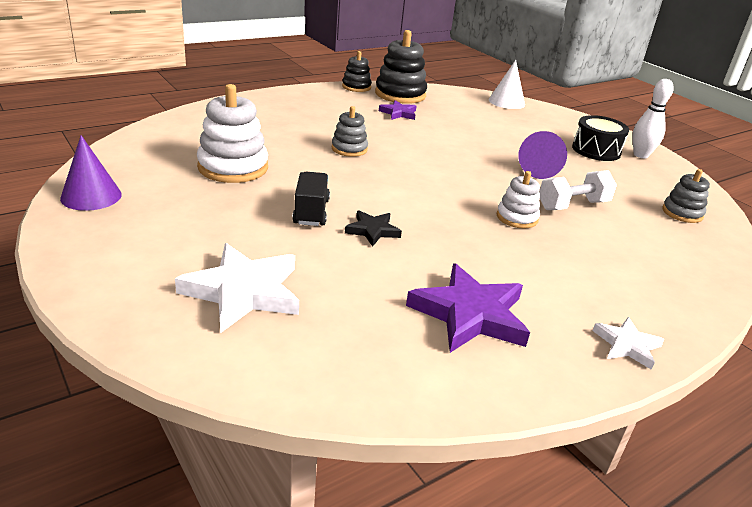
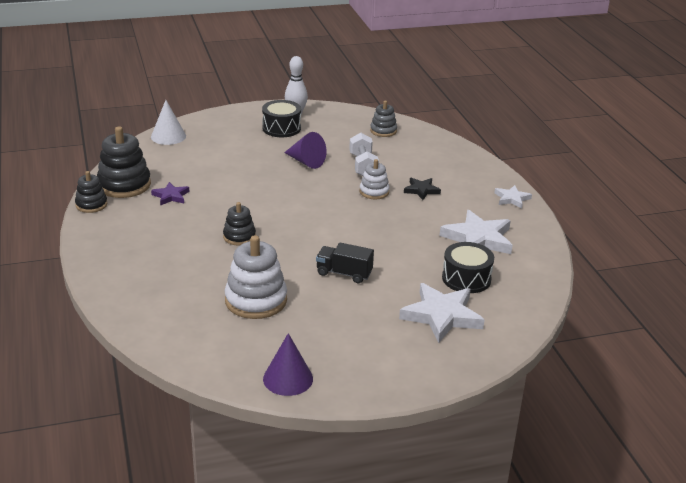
camera: 70 degrees left, 0 degrees up
(349, 149) = (239, 237): grey stacking toy -> black stacking toy
(350, 309) = (466, 278): none -> black drum
(372, 230) = (377, 252): black star -> black star (421, 190)
(470, 314) = (478, 239): purple star -> white star

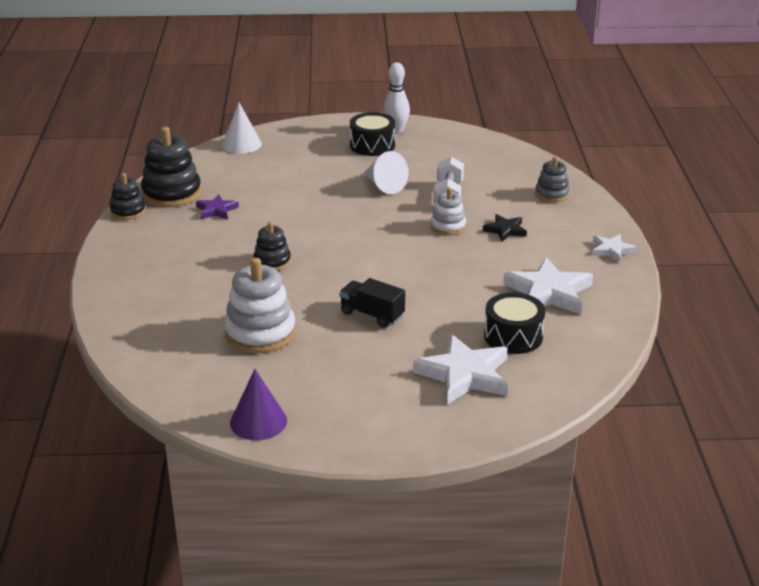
camera: 15 degrees right, 0 degrees up
(306, 161) = (384, 185): purple cone -> white cone
(383, 131) = (490, 158): grey stacking toy -> grey stacking toy (552, 194)

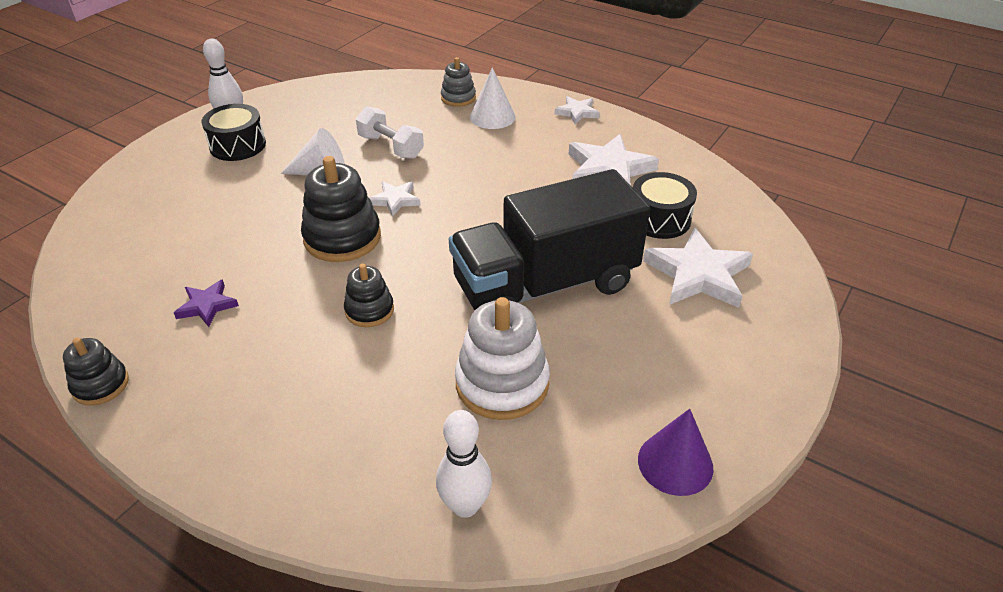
camera: 55 degrees left, 10 degrees up
(154, 357) = (465, 506): none -> white bowling pin
(171, 193) = (116, 326): black stacking toy -> black stacking toy (342, 238)
(241, 144) = (96, 224): white cone -> white cone (492, 117)
(372, 314) = (545, 285): black truck -> black truck, size x2.37
(390, 223) = (395, 200): none -> white star
(448, 227) = (443, 171): white stacking toy -> none
(505, 230) = (486, 145): black star -> none

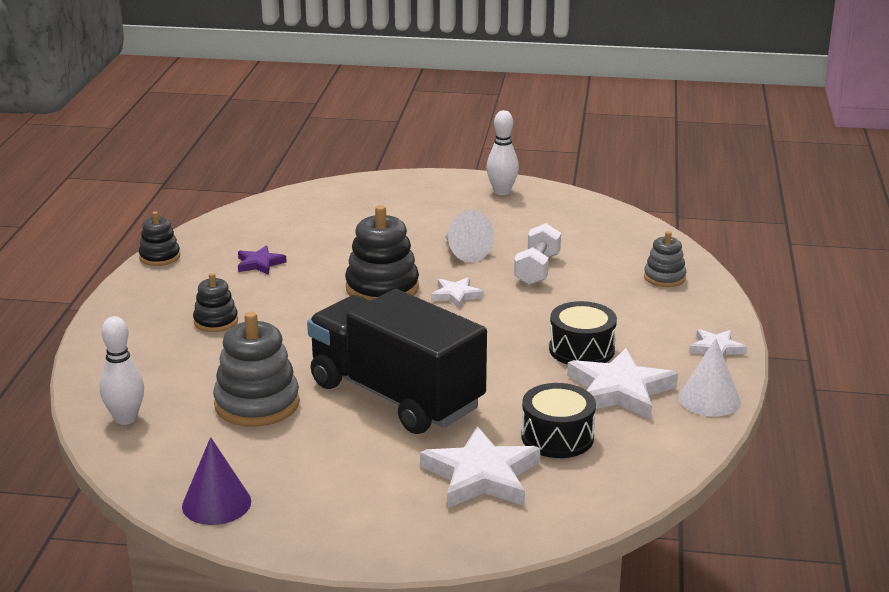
camera: 65 degrees right, 15 degrees down
(238, 145) = (467, 206): black drum -> black drum (581, 350)
(369, 310) = (301, 326): black stacking toy -> black stacking toy (216, 321)
(492, 117) = (650, 304): white cone -> white cone (709, 399)
(502, 383) = (257, 404): white stacking toy -> grey stacking toy

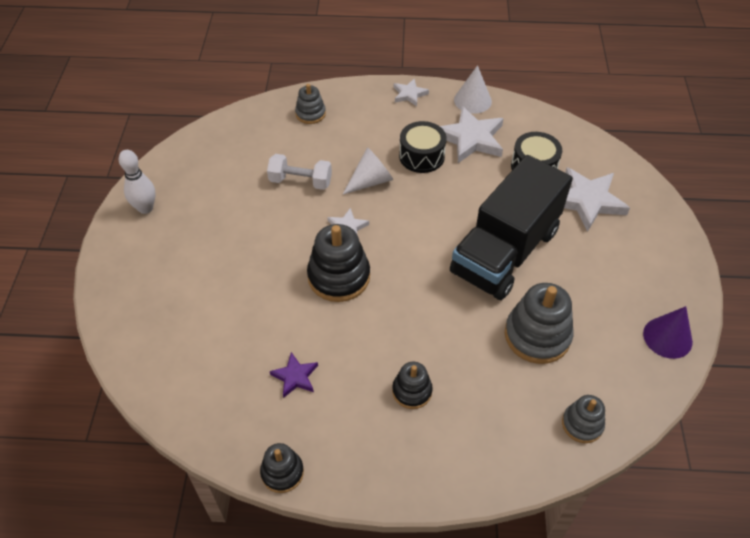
camera: 95 degrees left, 25 degrees up
(125, 419) = (582, 424): white bowling pin -> grey stacking toy
(464, 252) = (269, 227): white cone -> white cone (371, 181)

